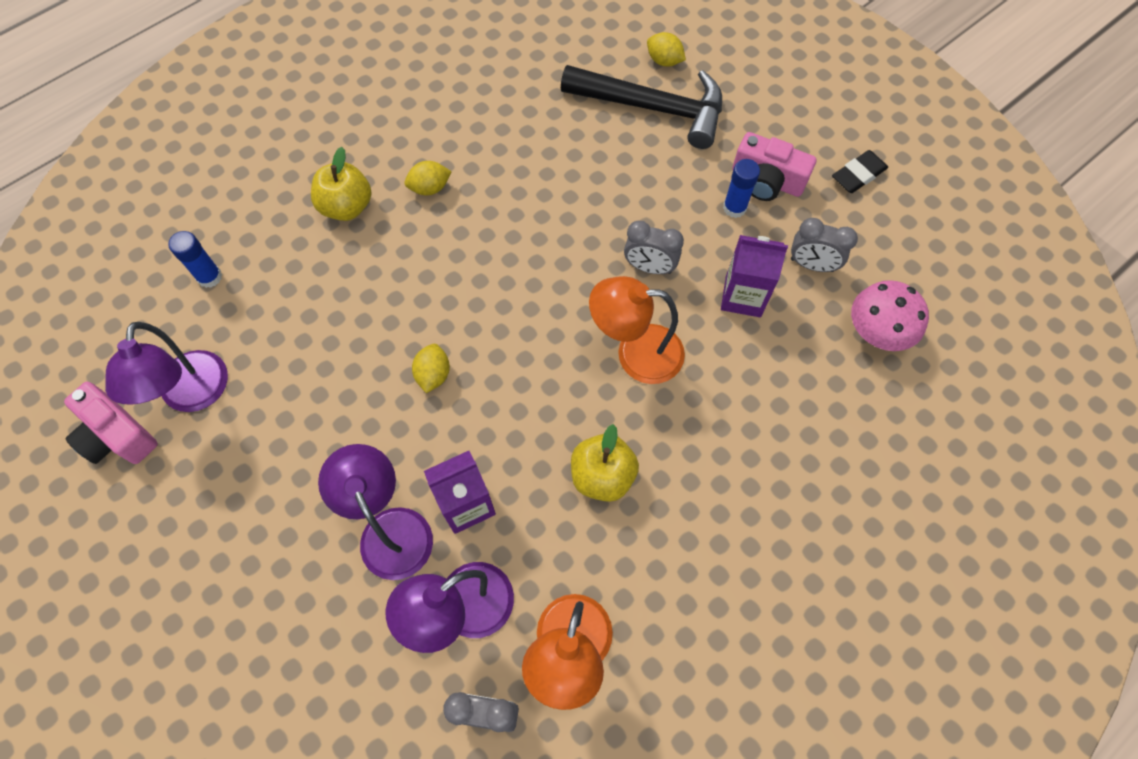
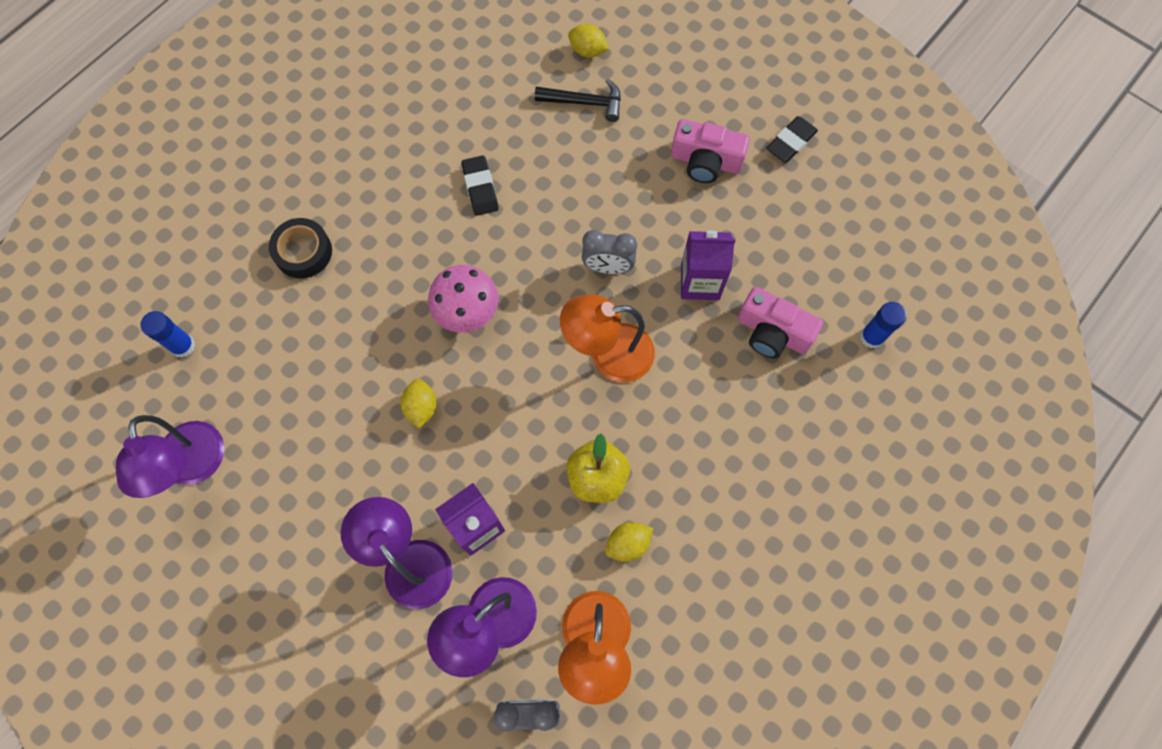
camera: 10 degrees left, 5 degrees up
(117, 435) = (129, 518): pink camera -> pink camera (772, 332)
(347, 206) = (303, 252): yellow apple -> black tape
(430, 188) = (381, 220): yellow lemon -> yellow lemon (628, 544)
(533, 172) = (480, 188): none -> black eraser
(652, 108) = (584, 102): black hammer -> black hammer, size x0.54
(734, 208) = (679, 194): blue glue stick -> blue glue stick (872, 337)
(812, 265) = (759, 240): grey clock -> none
(877, 331) = (828, 296): pink mushroom -> pink mushroom (467, 311)

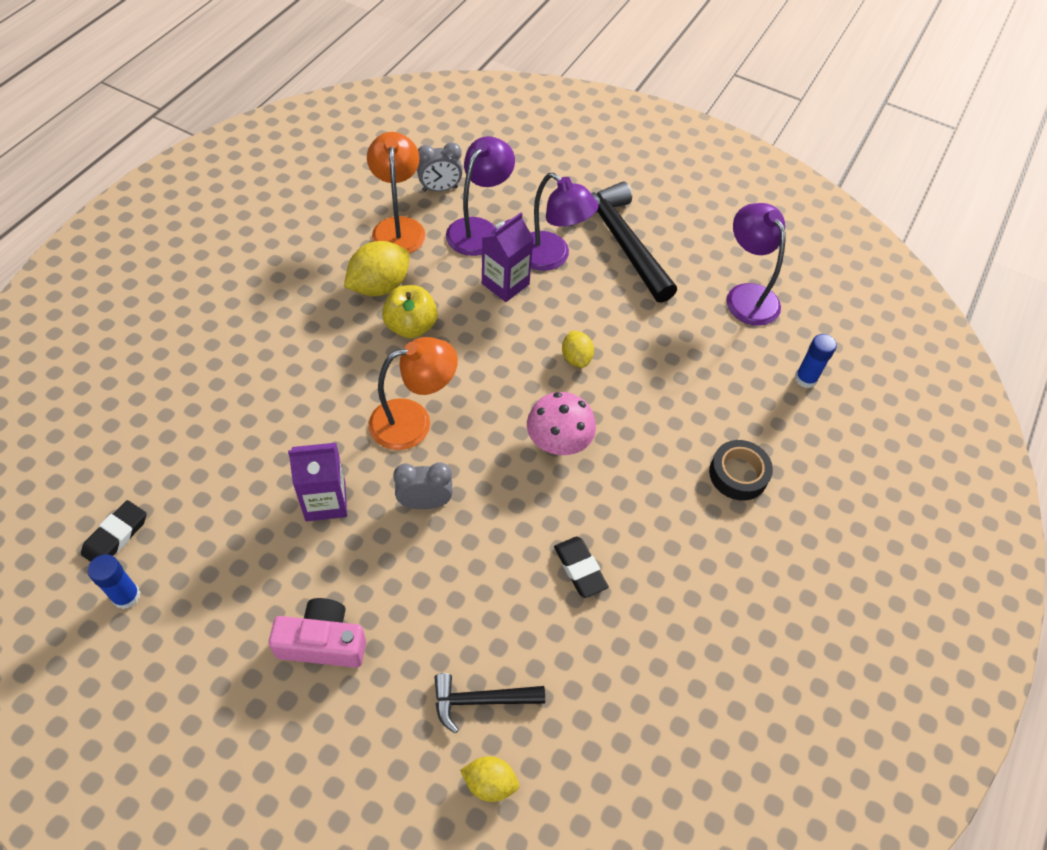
camera: 165 degrees right, 15 degrees down
(314, 575) = (621, 242): none -> black hammer
(628, 544) = (379, 286): yellow lemon -> yellow lemon, size x1.72
(772, 332) = (249, 462): pink camera -> none
(791, 142) = (214, 687): black eraser -> black eraser (116, 536)
(872, 337) = (145, 471): blue glue stick -> blue glue stick (126, 596)

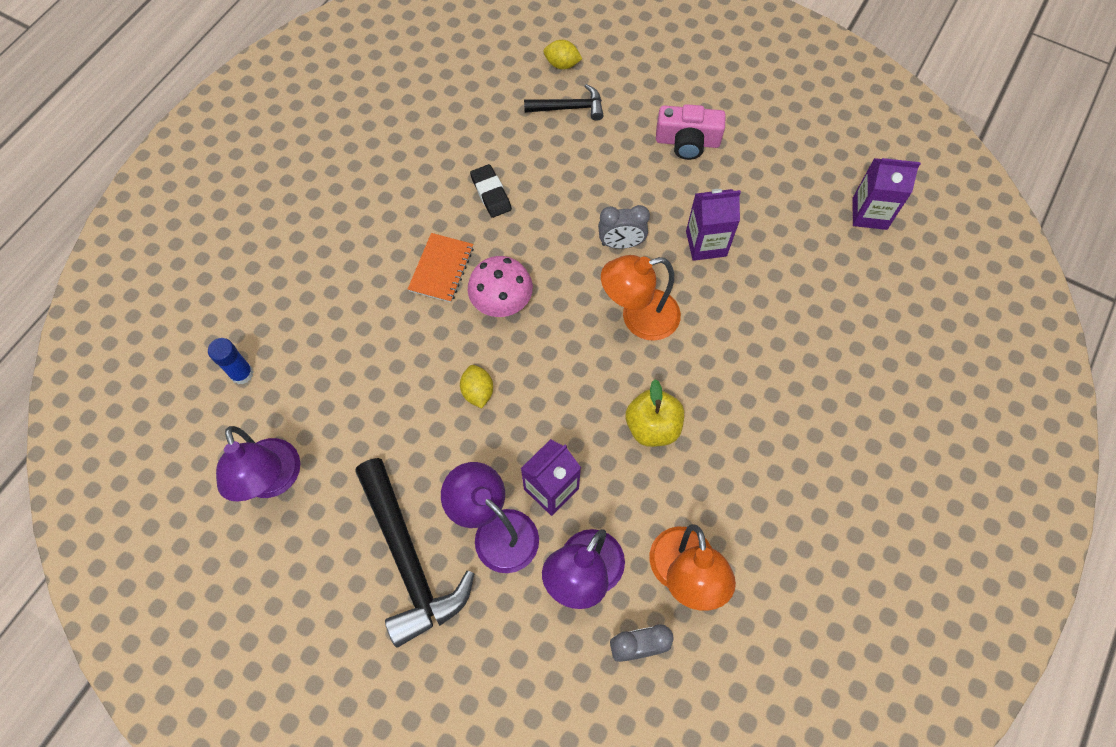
camera: 175 degrees left, 10 degrees up
(116, 536) = (869, 213): black eraser -> purple carton
(126, 596) = (843, 170): blue glue stick -> none
(379, 286) = (693, 480): yellow lemon -> none
(627, 477) = (441, 269): none -> orange notebook
(738, 474) = (339, 273): black tape -> none

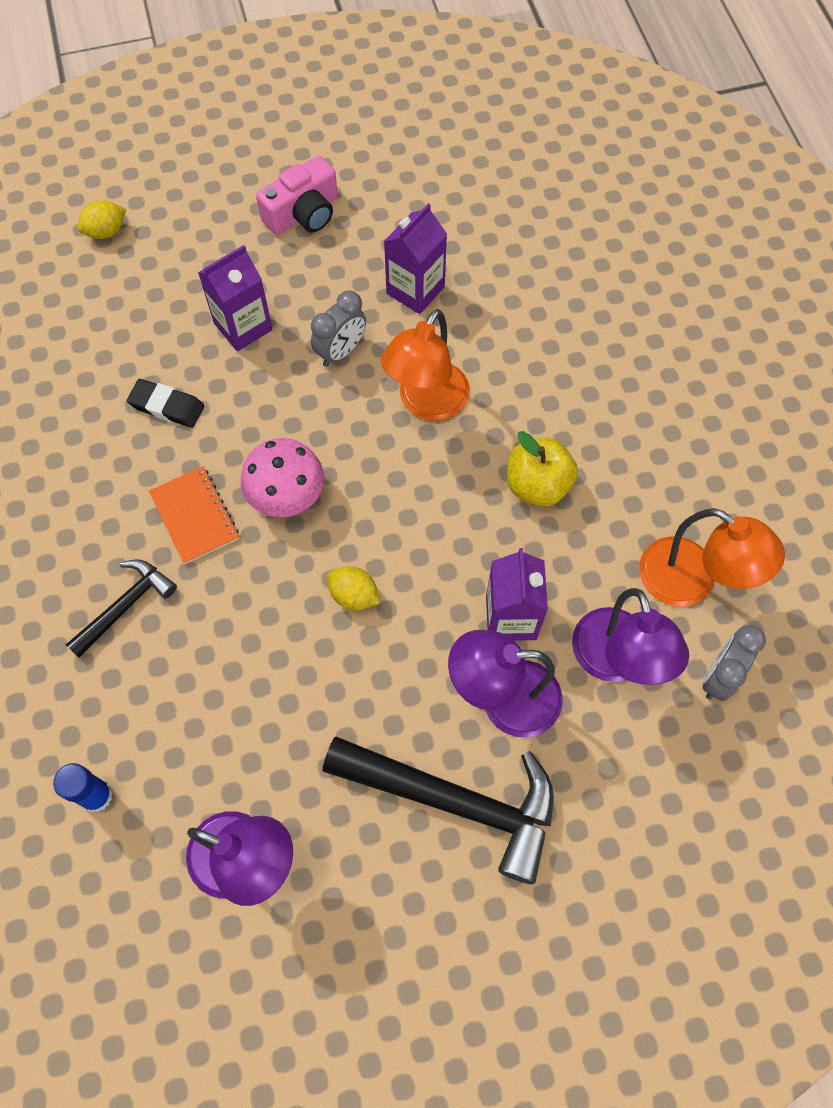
camera: 45 degrees left, 0 degrees up
(569, 108) = (157, 267): black hammer -> black hammer (125, 606)
(869, 213) = (522, 156): purple carton -> purple carton (243, 326)

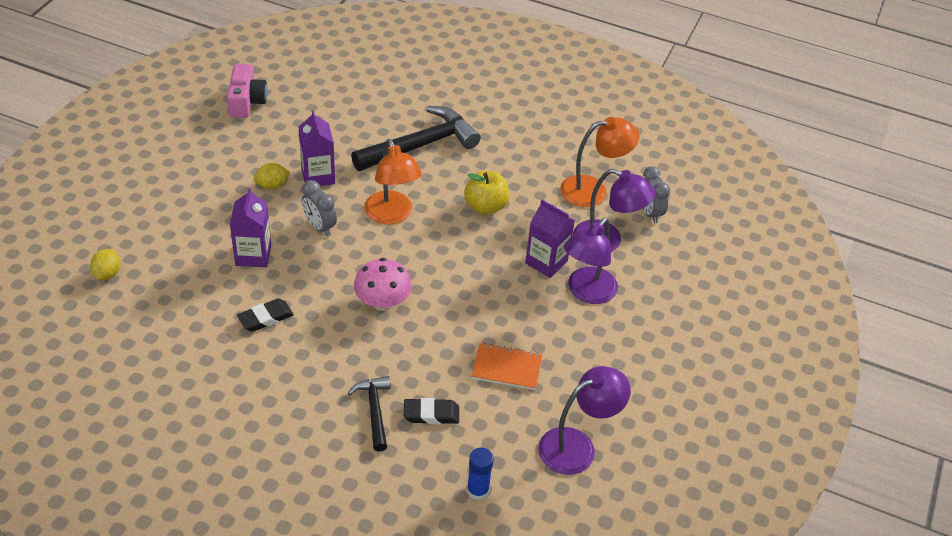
camera: 55 degrees left, 20 degrees down
(166, 666) = (431, 414): none -> black eraser
(195, 516) = (351, 347): orange notebook -> orange notebook (507, 368)
(303, 213) = (210, 186): pink camera -> pink camera (246, 101)
(341, 351) = (319, 227): grey clock -> grey clock turned 150 degrees clockwise
(354, 595) = (471, 312): yellow lemon -> yellow lemon (272, 185)
(454, 801) = (621, 344): black hammer -> black hammer (420, 145)

